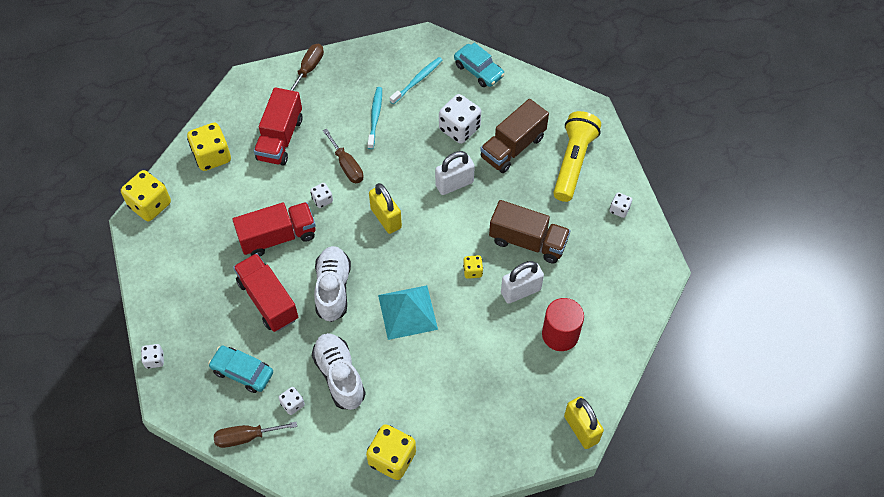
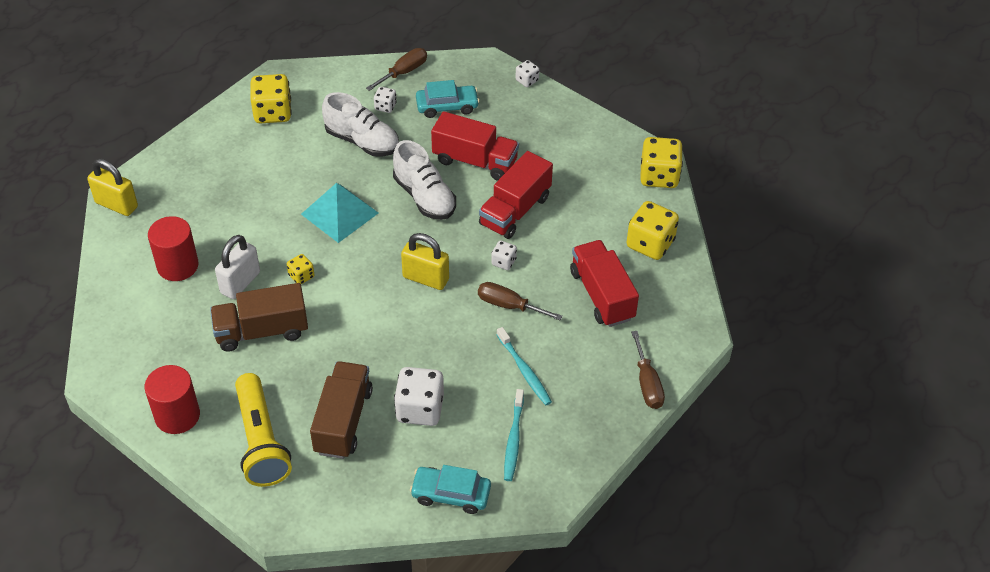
camera: 145 degrees right, 10 degrees down
(454, 184) = (380, 347): white padlock -> none
(619, 209) = (177, 415): white dice -> red cylinder

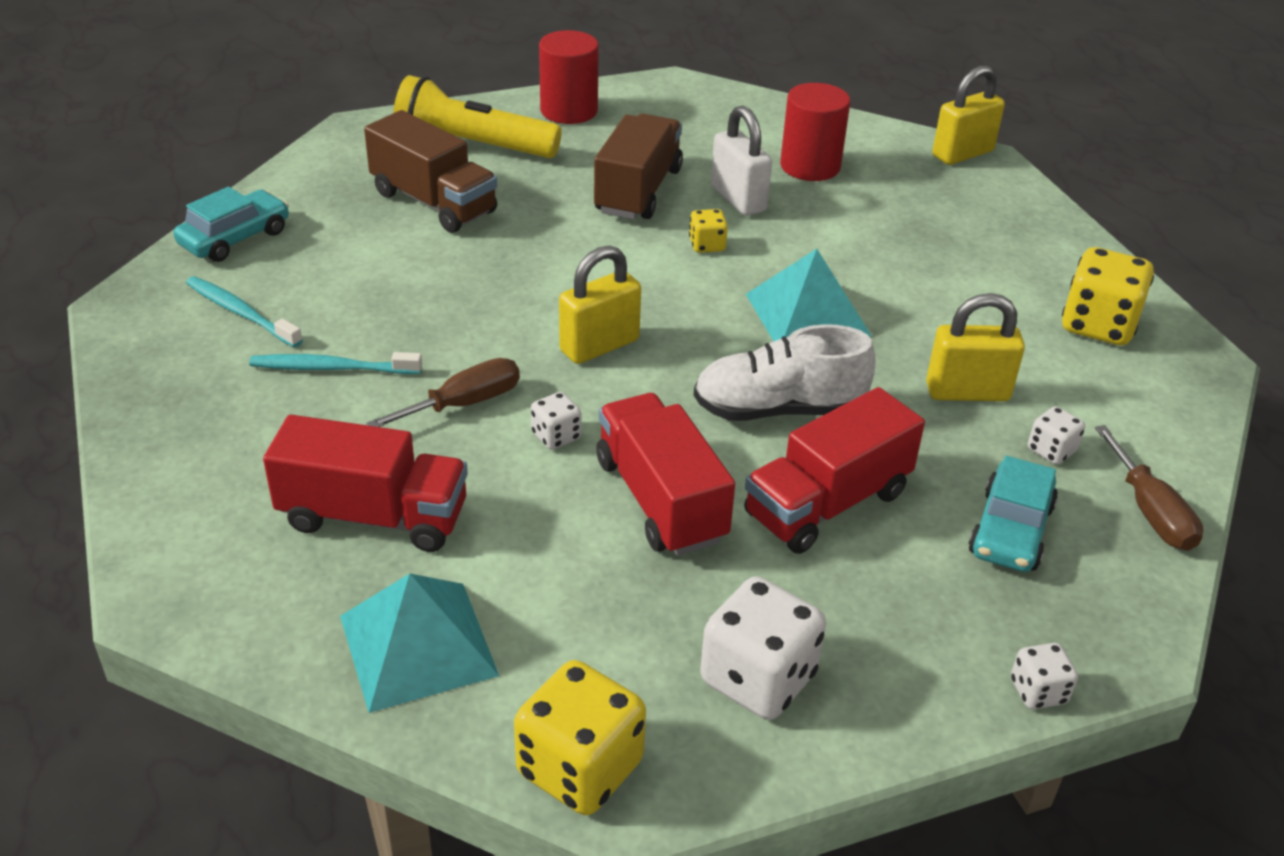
camera: 120 degrees right, 10 degrees down
(362, 141) = (967, 392): white shoe -> yellow padlock
(420, 409) = (381, 260): white dice -> white dice (758, 679)
(647, 383) = (157, 480): brown screwdriver -> none
(650, 244) = (418, 645): yellow dice -> turquoise pyramid

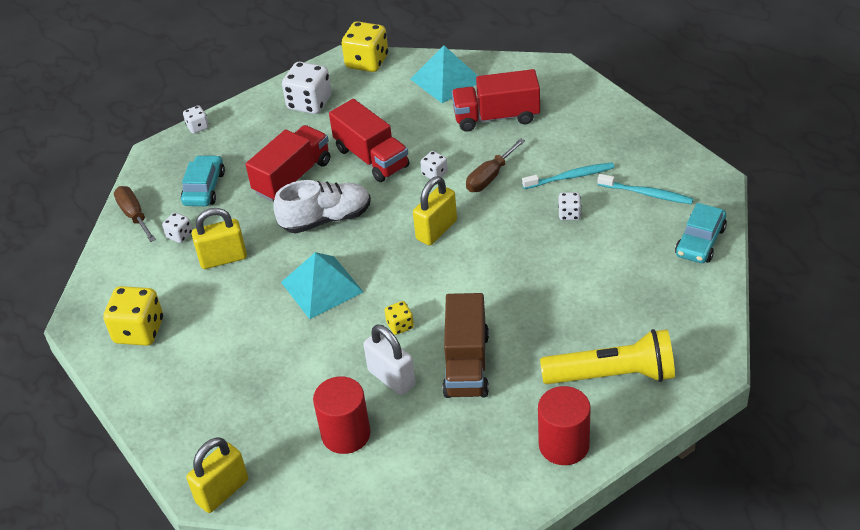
camera: 170 degrees right, 5 degrees up
(380, 316) = (569, 214): none -> white dice
(434, 202) = (600, 309): brown truck -> none

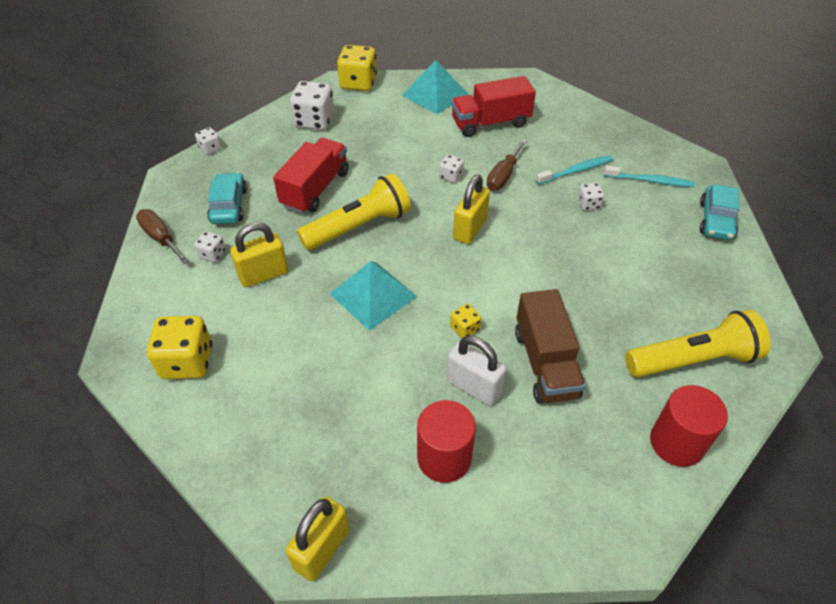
camera: 15 degrees left, 5 degrees up
(326, 219) = (359, 226): white shoe -> yellow flashlight
(371, 158) = (387, 166): red truck -> none

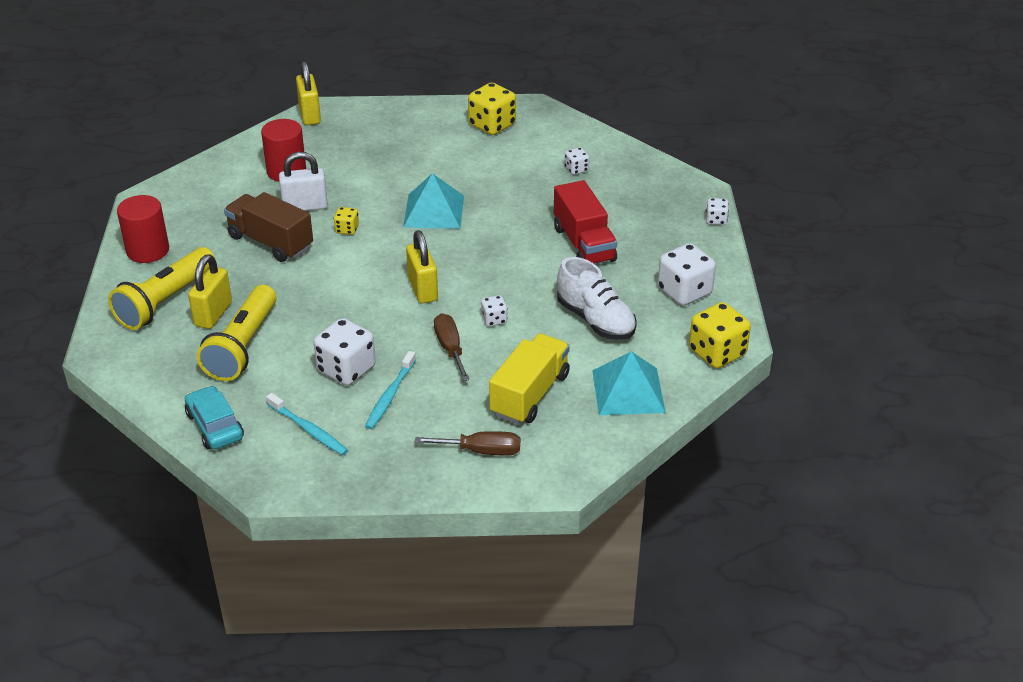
camera: 135 degrees right, 10 degrees down
(160, 238) = (627, 157): brown screwdriver -> brown screwdriver (481, 451)
(229, 206) = (623, 197): turquoise car -> none
(263, 275) = (523, 180): yellow padlock -> yellow padlock (213, 314)
(359, 226) = (508, 241): yellow flashlight -> yellow flashlight (242, 346)
(391, 137) = (596, 320): none -> white shoe
(490, 123) = (530, 394): red truck -> yellow truck
(588, 204) = (346, 369): white dice -> white dice, size x1.96
(650, 181) = (309, 430): turquoise toothbrush -> turquoise toothbrush turned 105 degrees counterclockwise

